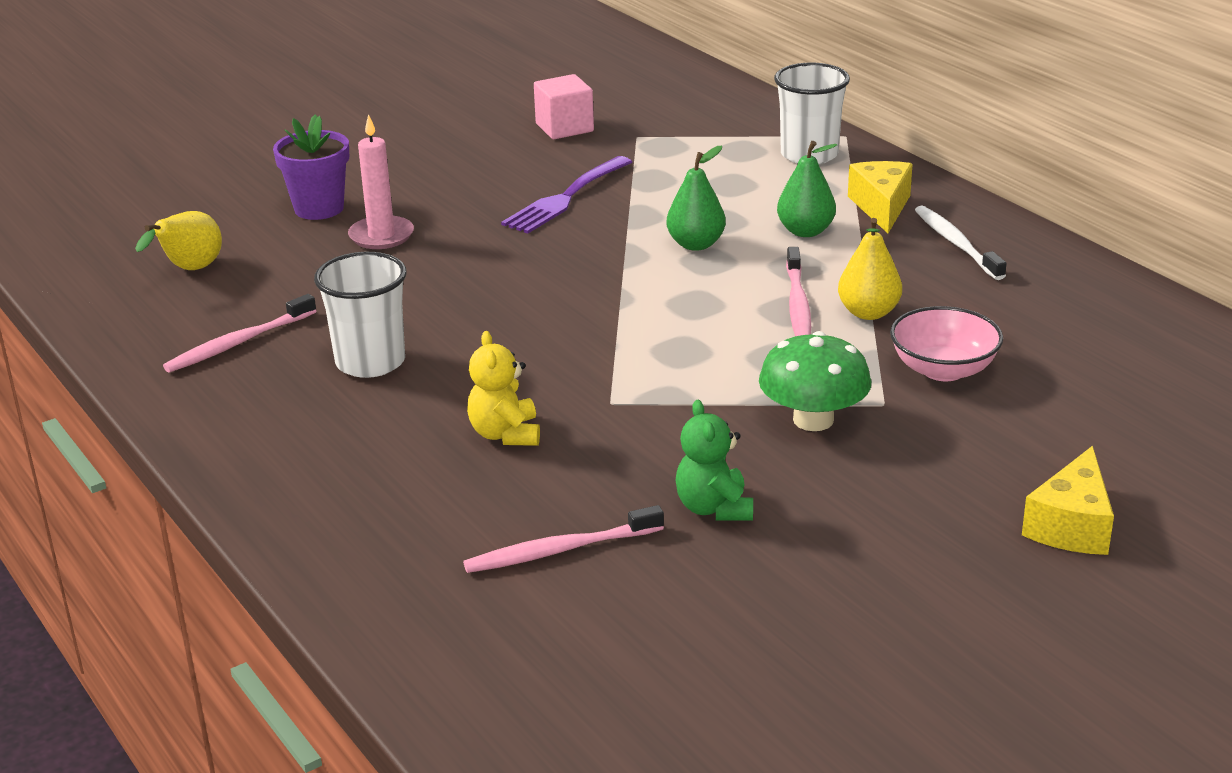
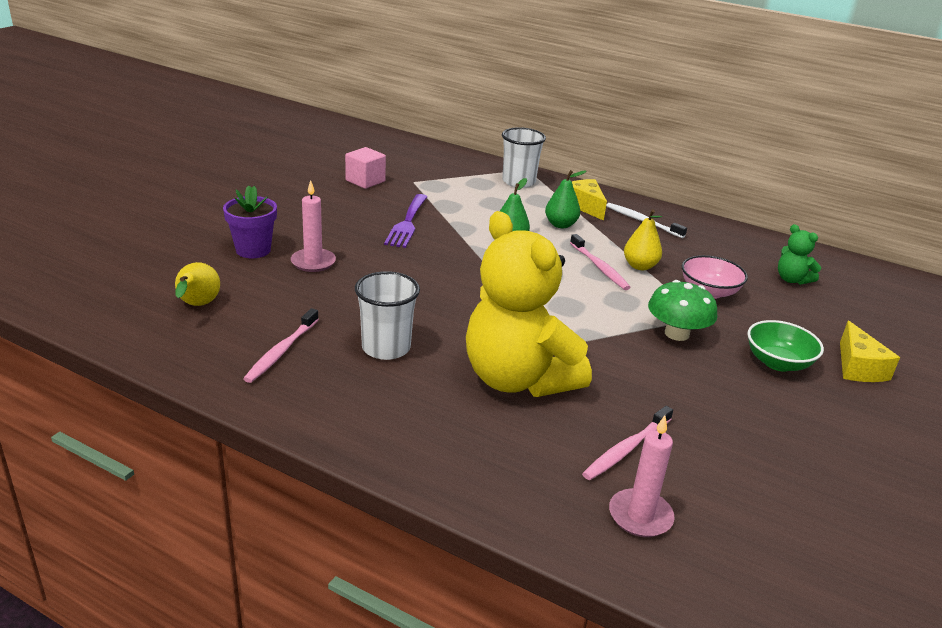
camera: 30 degrees left, 0 degrees up
(490, 629) = (640, 516): none -> pink candle
(505, 434) = (518, 379): yellow teddy bear -> yellow teddy bear, size x2.38
(714, 508) = (682, 400): green teddy bear -> green teddy bear (792, 280)
(934, 491) = (778, 362): none -> green bowl

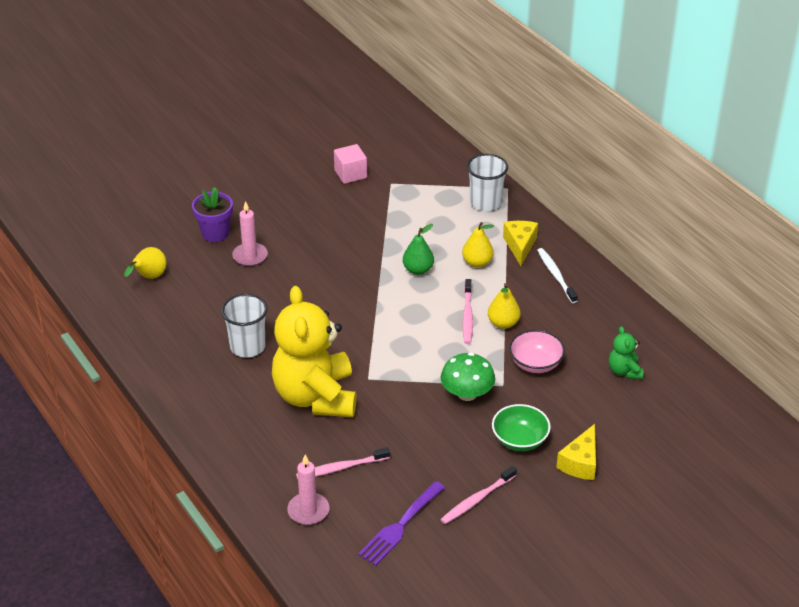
camera: 30 degrees right, 10 degrees up
(281, 351) = (179, 331): pink toothbrush -> pink toothbrush (476, 500)
(407, 223) = (349, 231): purple fork -> purple fork (400, 526)
(560, 225) = (477, 263): green pear -> yellow pear

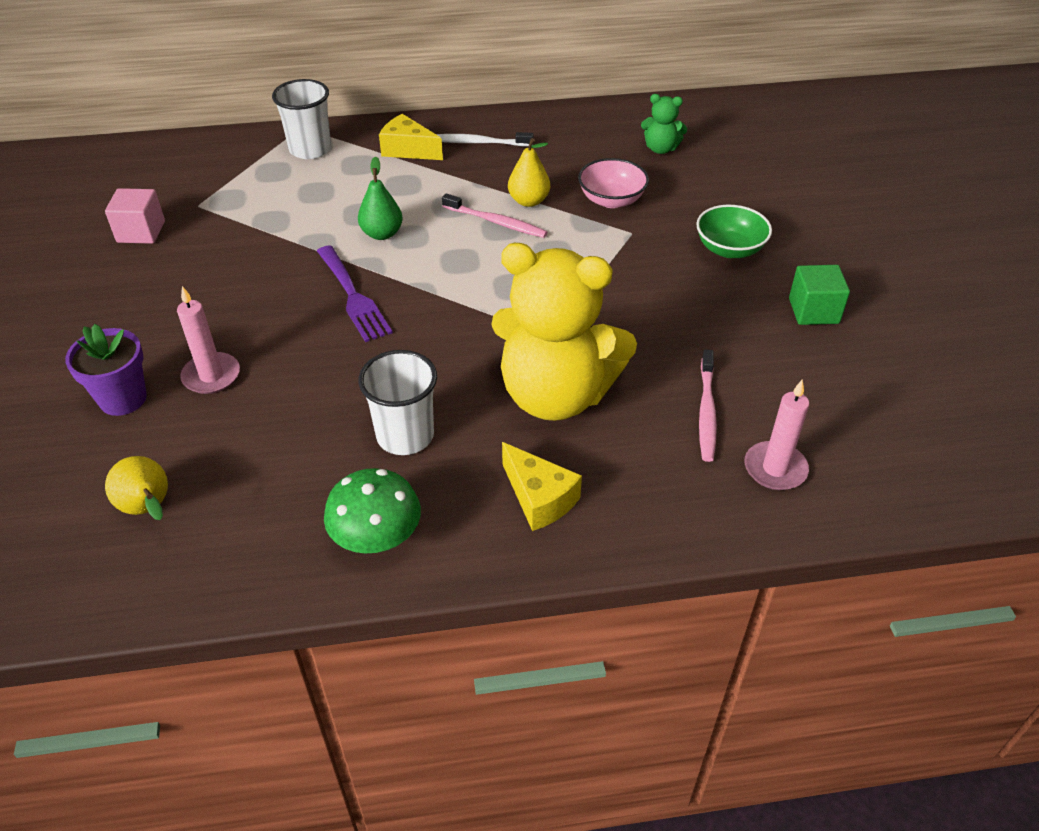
camera: 65 degrees left, 5 degrees up
(400, 526) = (835, 388): purple fork -> purple fork (353, 297)
(467, 394) = (630, 263): green mushroom -> green mushroom (376, 537)
(476, 500) = (813, 311): pink toothbrush -> green cube
(477, 263) = (409, 187): yellow pear -> none
(580, 463) = (785, 219): yellow cheese -> yellow cheese (539, 498)

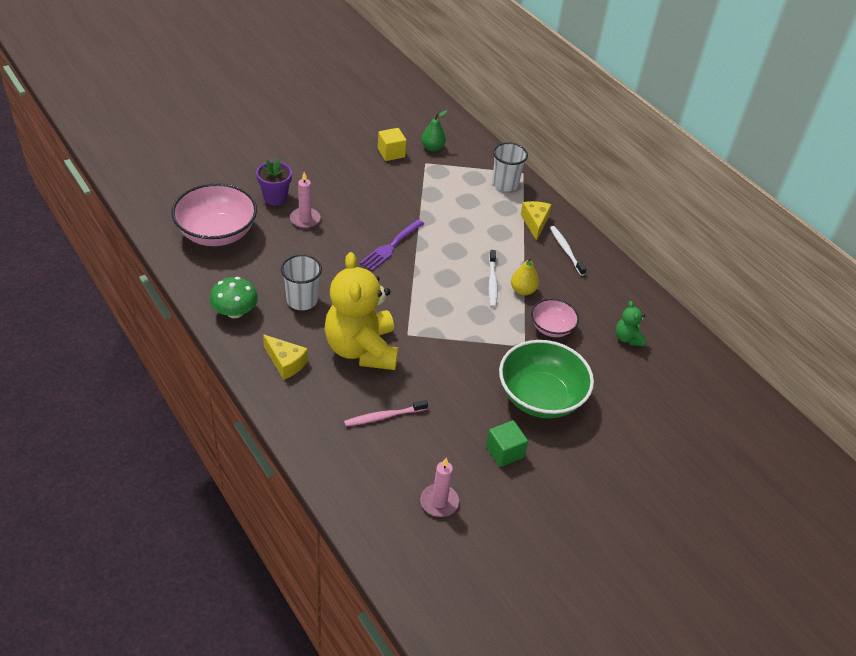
camera: 60 degrees right, 0 degrees up
(141, 232) = (391, 153): pink cube -> yellow cube
(148, 508) = (217, 233): yellow pear -> pink bowl
(382, 234) = (449, 239): green pear -> green pear (432, 148)
(496, 222) = (492, 282): pink toothbrush -> white toothbrush
(539, 498) = (286, 363): yellow cheese -> yellow cheese turned 75 degrees counterclockwise
(729, 249) = (540, 397): green bowl -> green bowl, size x1.82
(775, 468) = (355, 456): pink candle -> pink candle (439, 502)

